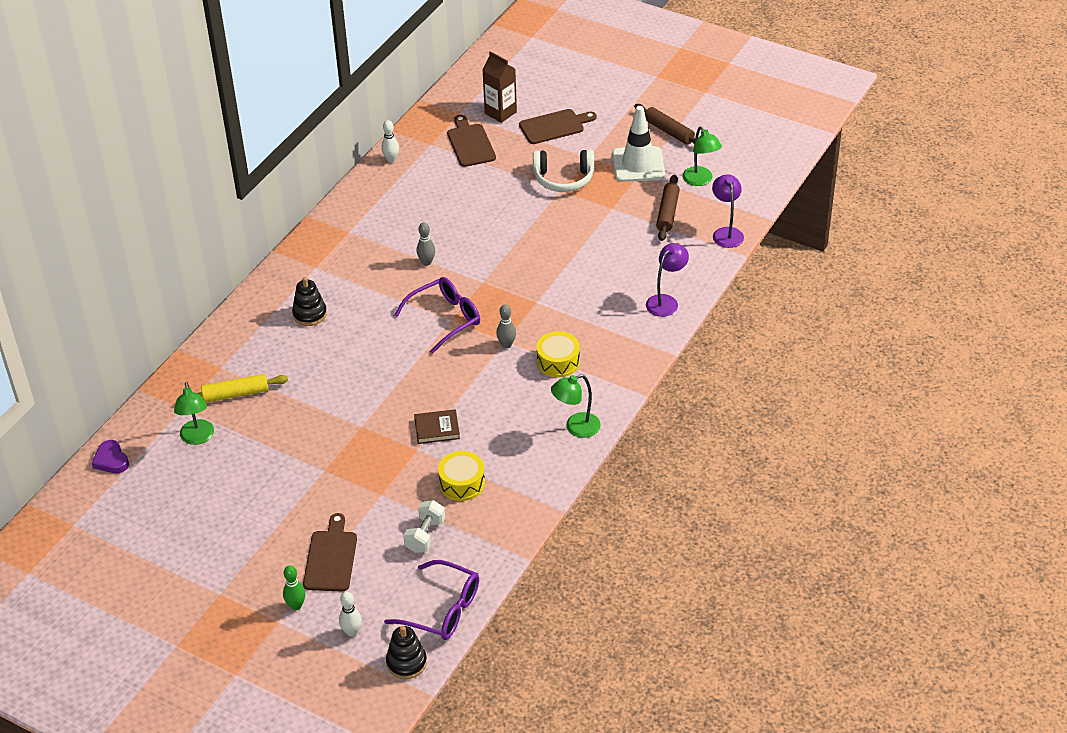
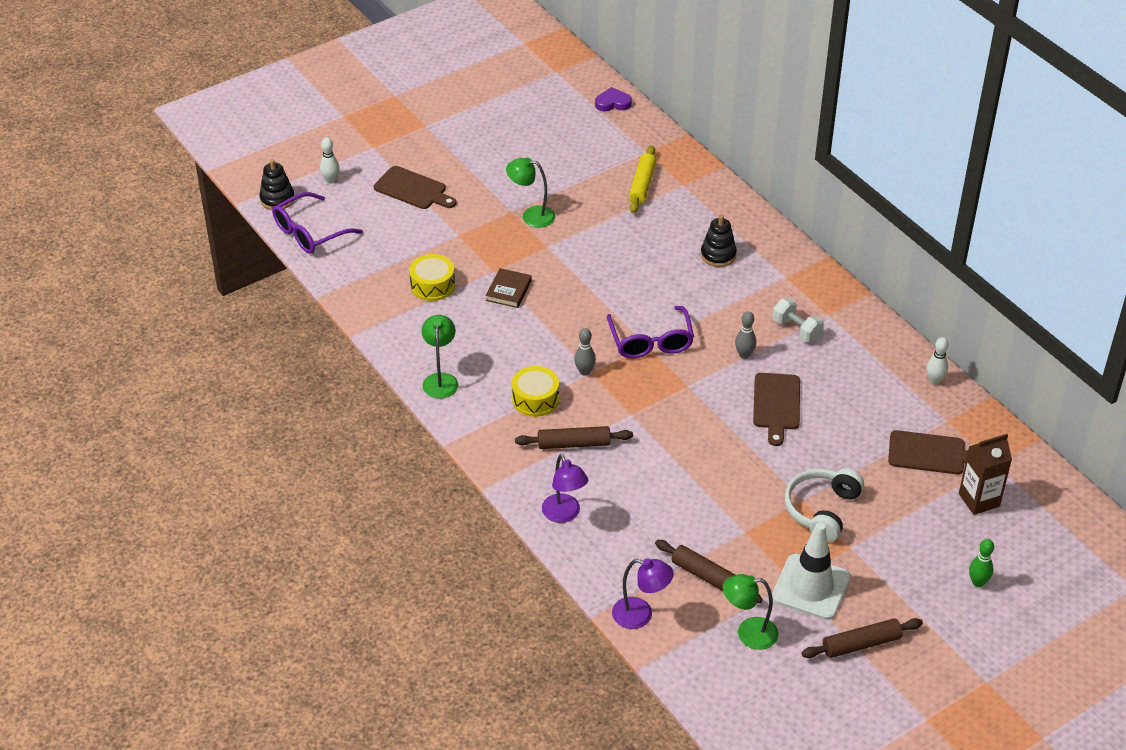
camera: 115 degrees right, 0 degrees up
(197, 438) = (604, 152): green lamp -> green lamp (531, 215)
(296, 605) = (381, 159): green bowling pin -> green bowling pin (978, 582)
(425, 535) = (393, 246): white dumbbell -> white dumbbell (796, 330)
(554, 126) = (927, 539): brown cutting board -> brown cutting board (776, 405)
(591, 322) = (574, 444): none -> brown rolling pin

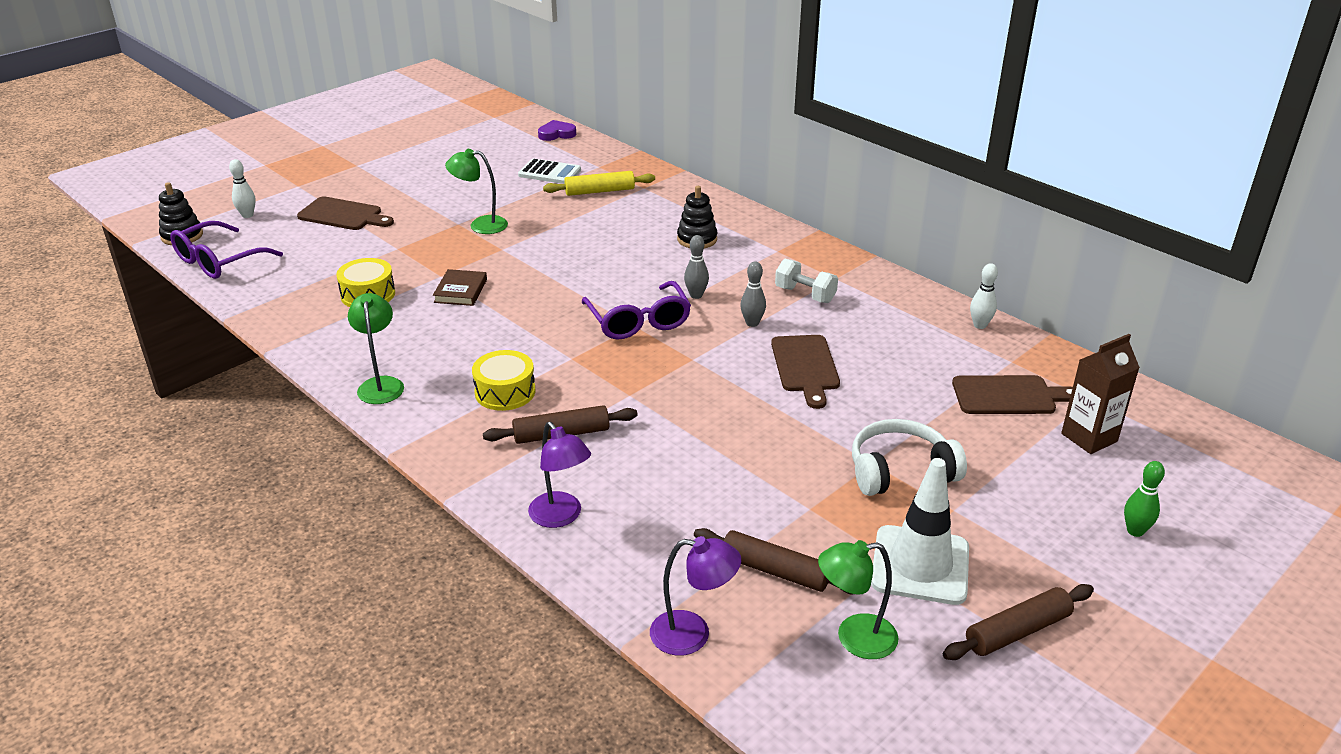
camera: 10 degrees left, 10 degrees down
(584, 371) = (563, 358): grey bowling pin -> grey bowling pin (696, 295)
(599, 156) = (549, 173): none -> white calculator
(642, 185) = (599, 191): yellow rolling pin -> yellow rolling pin turned 75 degrees clockwise
(822, 510) = (900, 471): white headphones -> white headphones turned 60 degrees clockwise

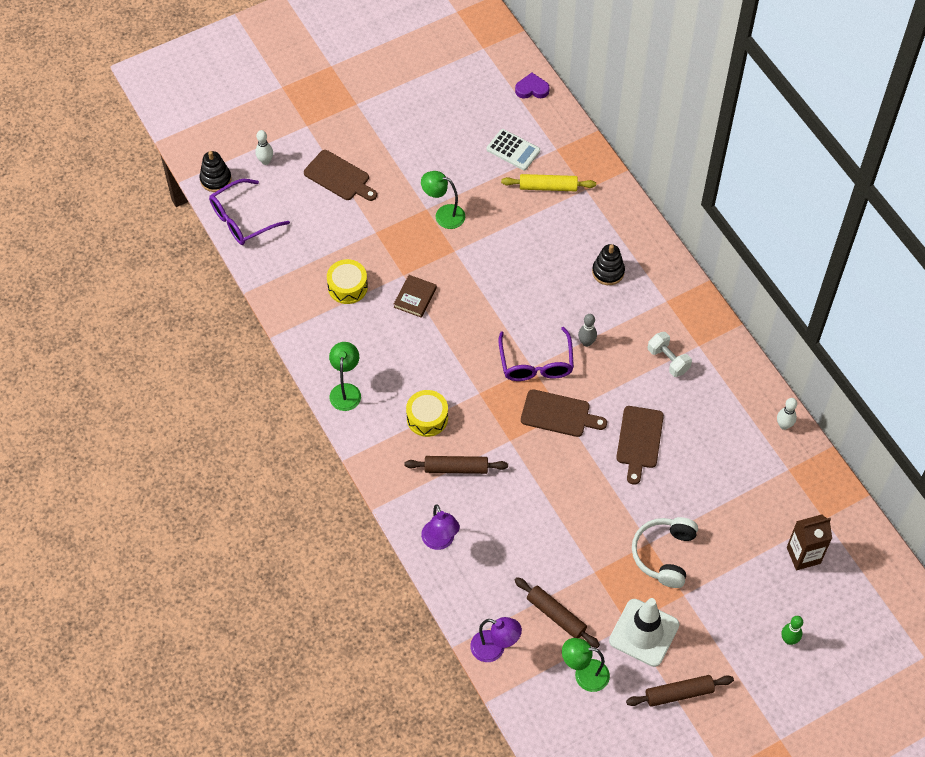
camera: 15 degrees right, 25 degrees up
(752, 323) = (617, 384): grey bowling pin -> none
(900, 471) = (664, 554): white headphones -> white headphones turned 75 degrees counterclockwise
(1008, 396) = (768, 503): brown cutting board -> brown cutting board (559, 414)

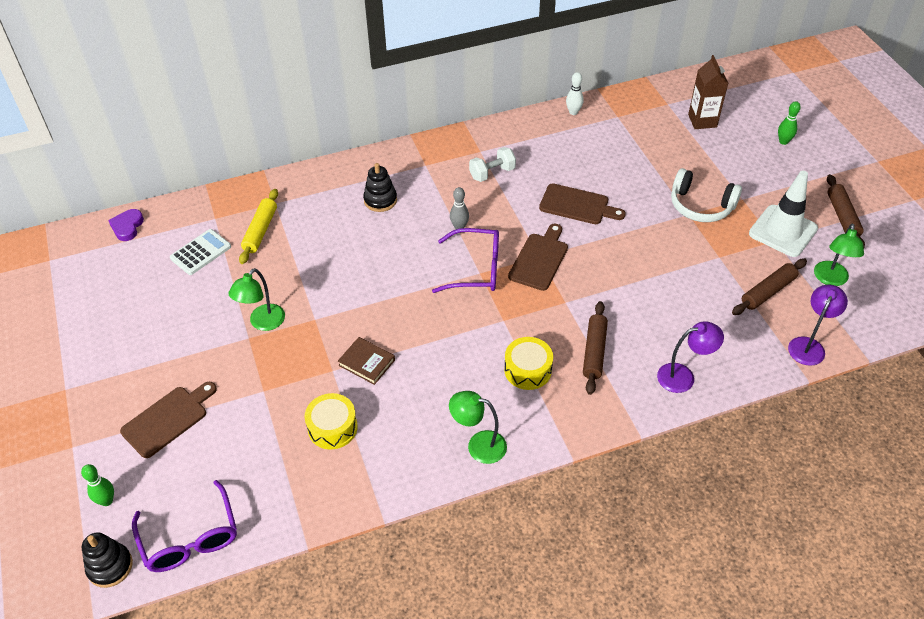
camera: 80 degrees left, 10 degrees down
(265, 161) = (107, 501): white bowling pin -> green bowling pin

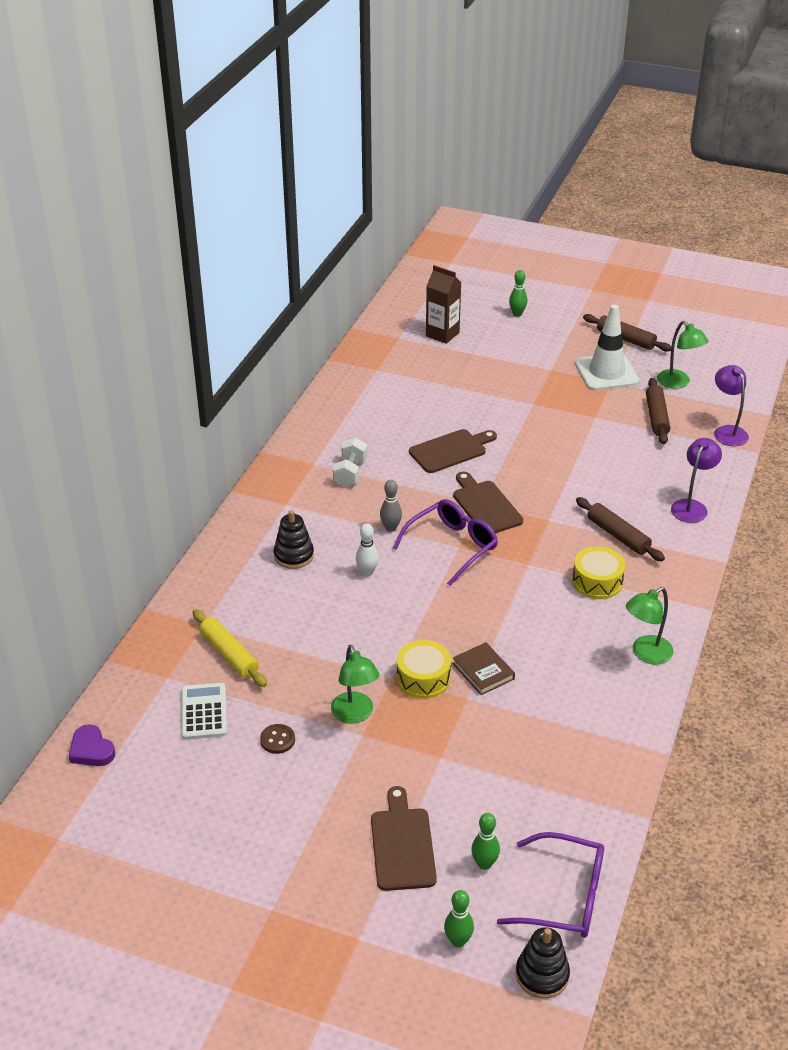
camera: 50 degrees left, 10 degrees down
(185, 474) = (484, 864): none -> green bowling pin
(207, 301) = (277, 740): none -> brown button
(332, 428) = (534, 733): yellow drum -> yellow drum (423, 678)
(366, 362) = (483, 671): brown book -> brown book turned 75 degrees clockwise
(573, 112) = (339, 388): white bowling pin -> white bowling pin (367, 572)
(701, 206) = (532, 392): white headphones -> none

